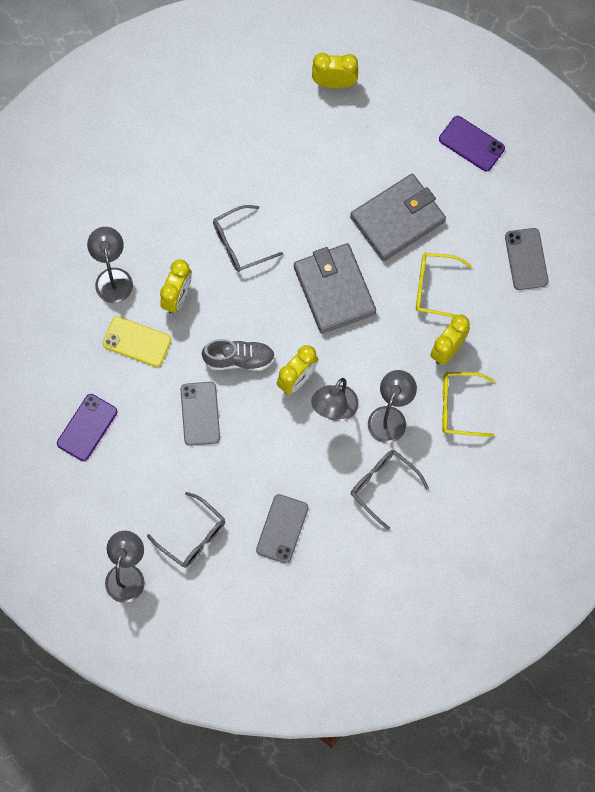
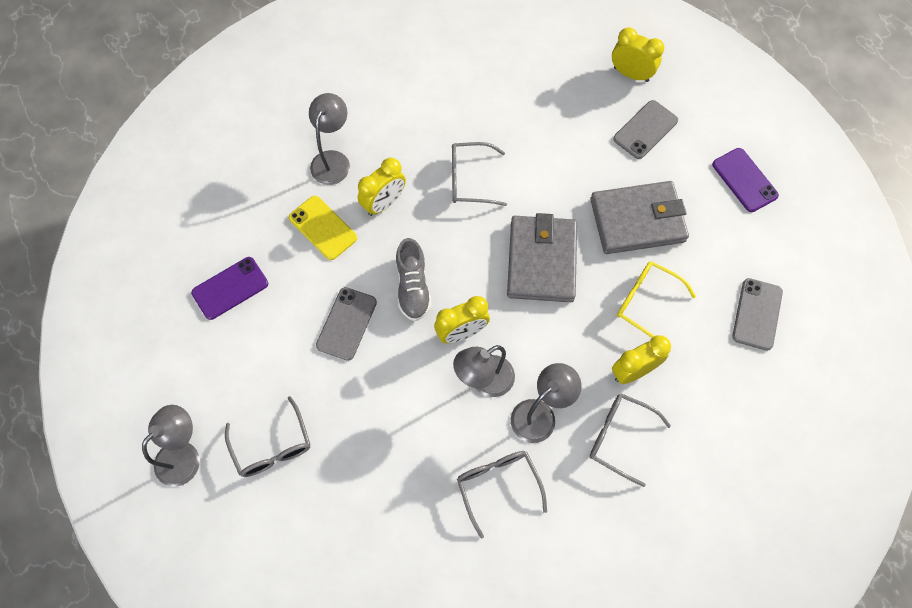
camera: 25 degrees right, 5 degrees down
(239, 359) = (413, 287): grey shoe -> grey shoe turned 60 degrees clockwise
(282, 529) = (368, 482): grey phone -> grey phone (645, 130)
(459, 407) = (619, 437): yellow glasses -> grey glasses

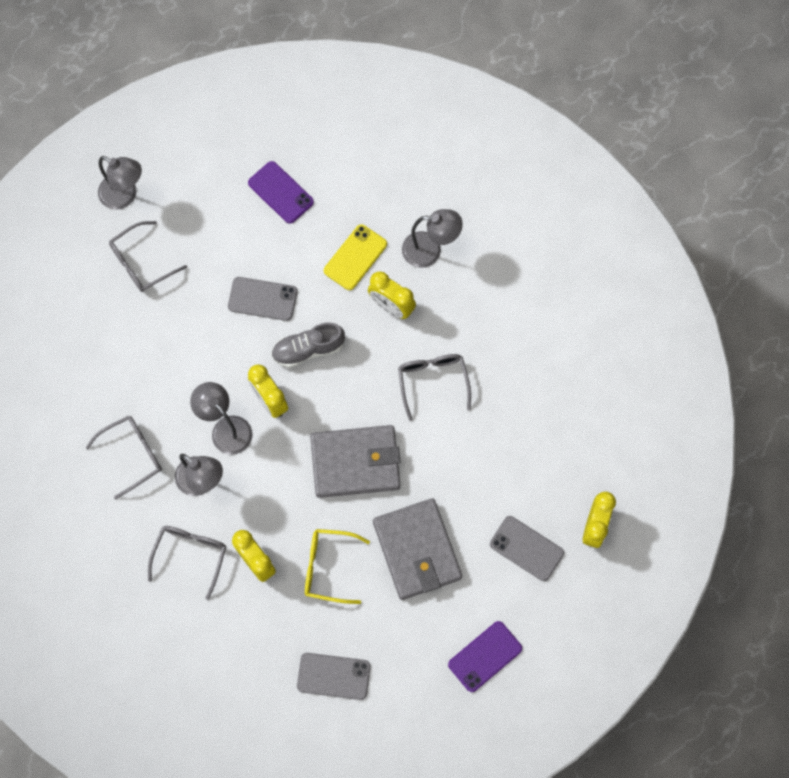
camera: 80 degrees right, 5 degrees up
(646, 302) = (328, 567): yellow glasses -> yellow glasses turned 105 degrees counterclockwise

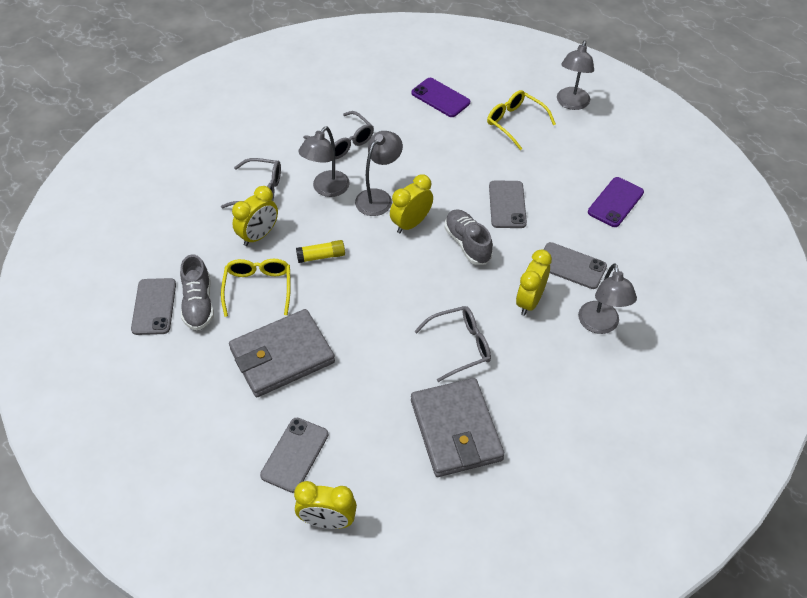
camera: 80 degrees right, 20 degrees down
(141, 263) = (515, 122): grey glasses -> yellow glasses
(297, 499) = (321, 256): none -> yellow glue stick
(338, 630) = (198, 304): none -> grey shoe
(355, 257) = (571, 266): yellow phone -> grey phone
(355, 463) = (363, 294): grey wallet -> grey wallet (456, 430)
(485, 656) = (176, 430): purple phone -> purple phone (440, 98)

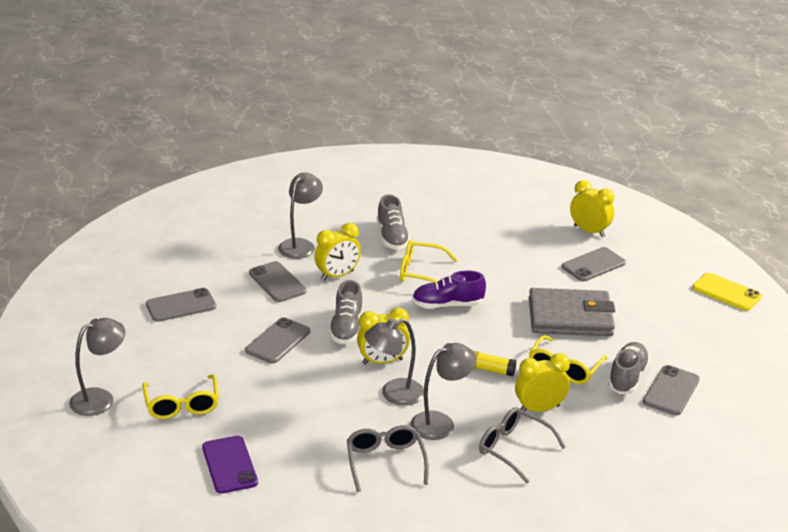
camera: 150 degrees left, 20 degrees down
(130, 484) = (726, 292): none -> yellow phone
(404, 314) = (447, 305): none -> purple shoe
(456, 430) = (466, 236): grey wallet -> none
(460, 346) = (420, 272): grey glasses -> yellow glasses
(528, 386) = (392, 237): none -> grey shoe
(615, 202) = (181, 305): purple phone -> grey phone

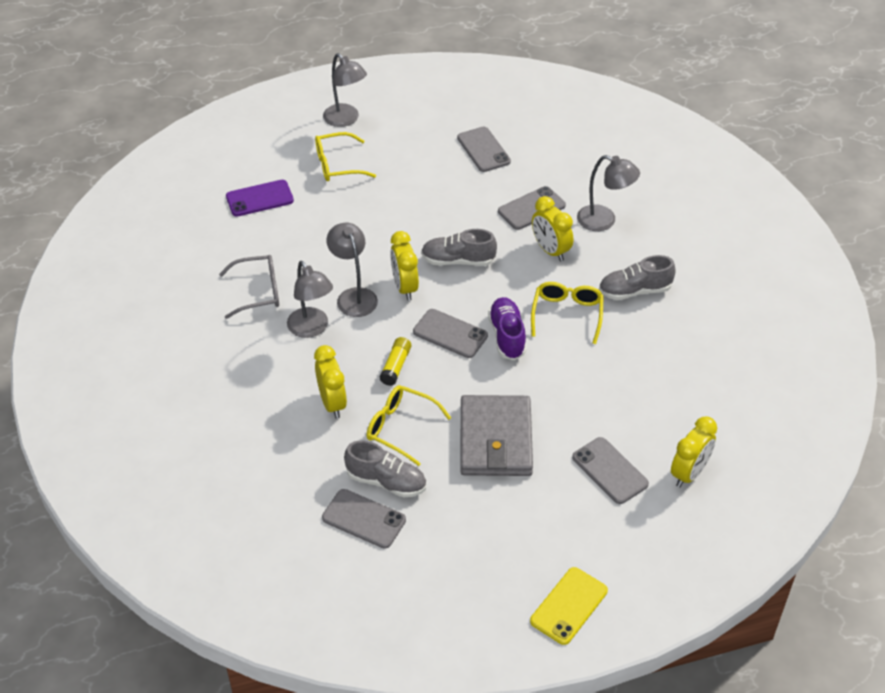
camera: 90 degrees right, 15 degrees up
(278, 341) = (433, 215): grey phone -> grey phone (450, 334)
(513, 449) = (272, 380): grey glasses -> none

